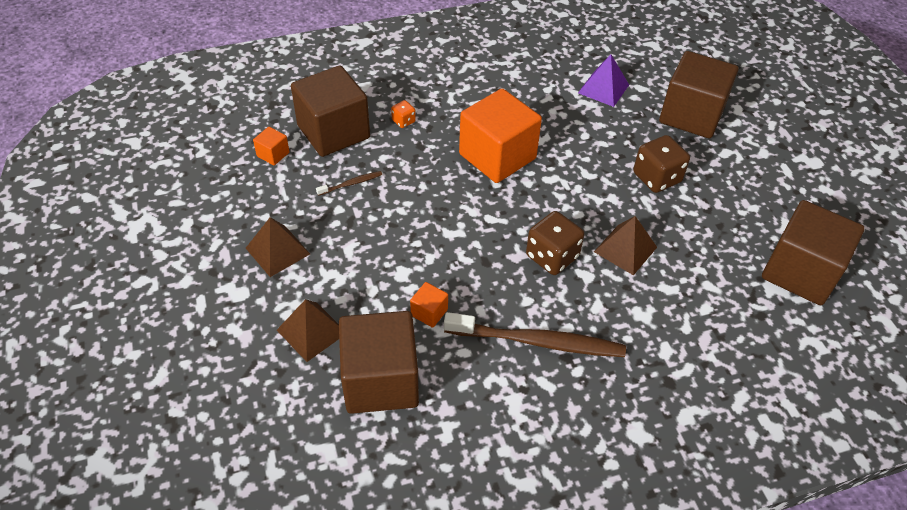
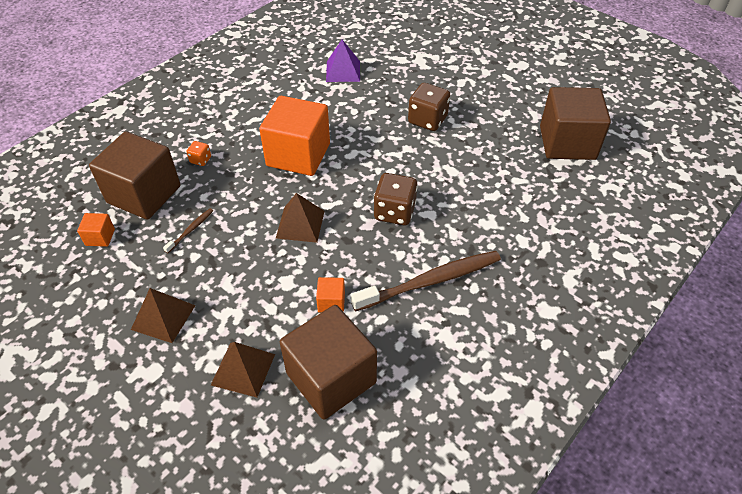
camera: 30 degrees left, 0 degrees up
(625, 249) = (443, 181): brown pyramid -> brown pyramid (300, 224)
(691, 115) = (419, 65): brown cube -> none

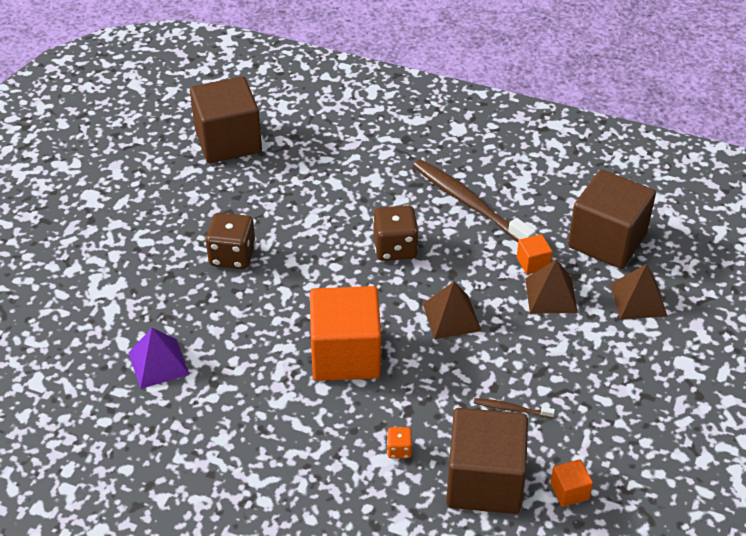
camera: 110 degrees left, 5 degrees down
(163, 317) = (627, 381): brown pyramid -> brown pyramid (551, 295)

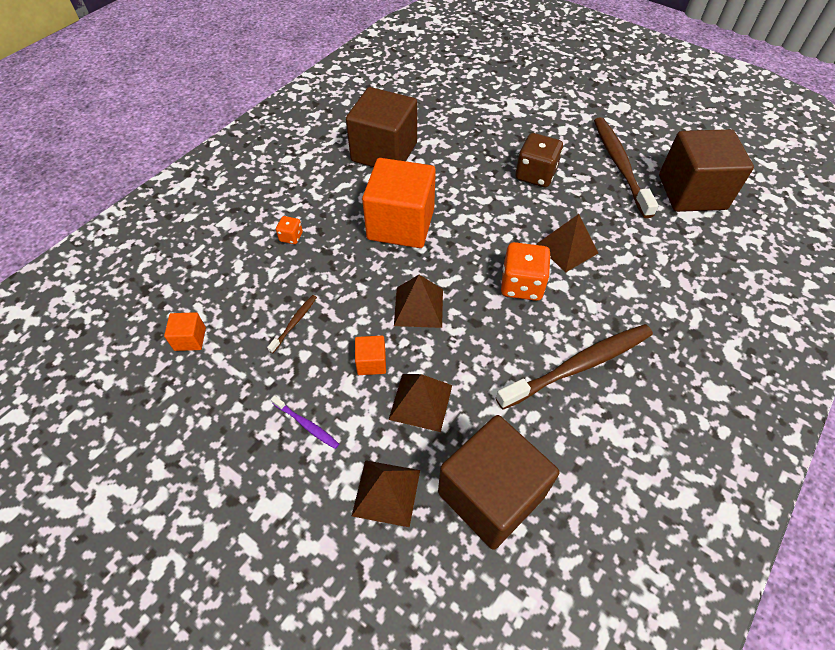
camera: 105 degrees right, 10 degrees up
(158, 363) = (431, 124): purple pyramid -> none
(198, 192) = (619, 165): none -> brown toothbrush
(336, 222) = (567, 248): none -> brown pyramid
(395, 248) = (521, 285): brown dice -> orange dice
(484, 481) = (233, 283): brown cube -> brown cube (384, 152)
(533, 263) = (472, 400): orange cube -> orange cube (371, 362)
(610, 366) = (307, 425): none -> purple toothbrush

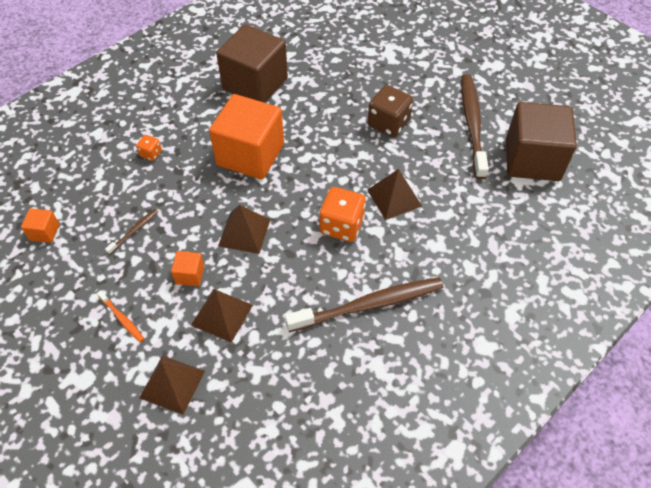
camera: 10 degrees right, 0 degrees up
(307, 425) = (122, 319): purple toothbrush -> orange toothbrush
(490, 495) = (257, 400): brown cube -> none

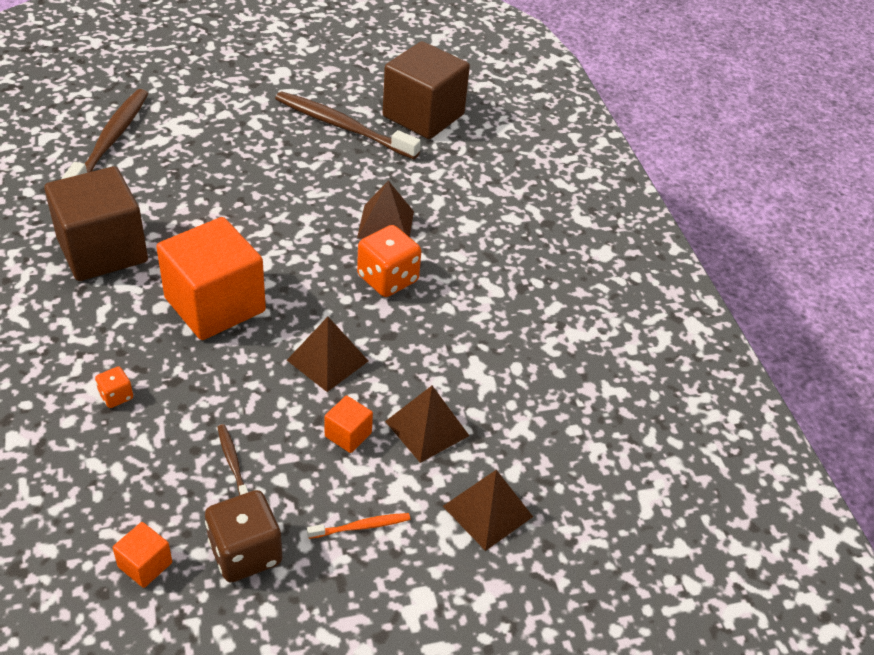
camera: 65 degrees left, 10 degrees down
(369, 305) = (502, 305): brown toothbrush -> brown toothbrush (110, 141)
(388, 123) = (282, 179): brown dice -> brown dice (245, 553)

